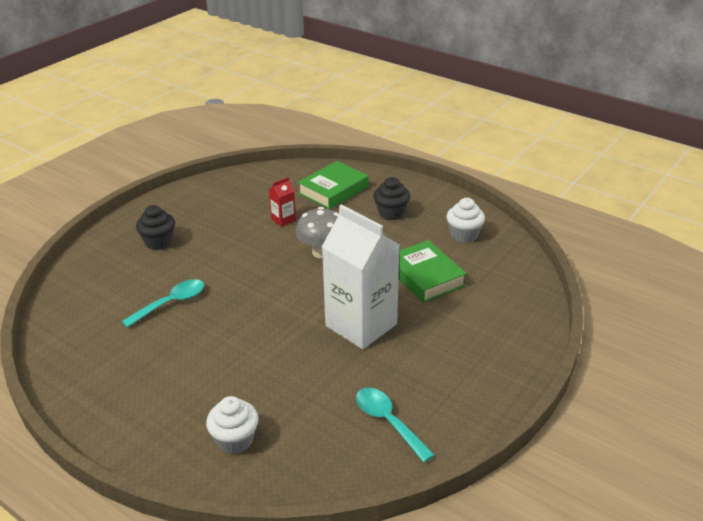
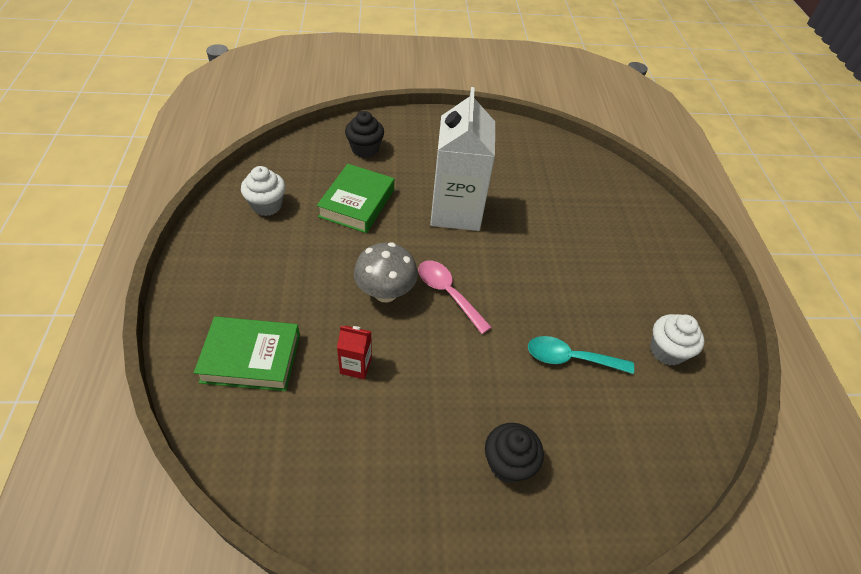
camera: 135 degrees left, 15 degrees up
(235, 440) = (623, 214): white cupcake -> white cupcake (666, 351)
(287, 278) = (448, 293): none -> pink spoon
(388, 422) = (525, 156): turquoise spoon -> none
(391, 213) = (266, 276): black cupcake -> black cupcake (365, 149)

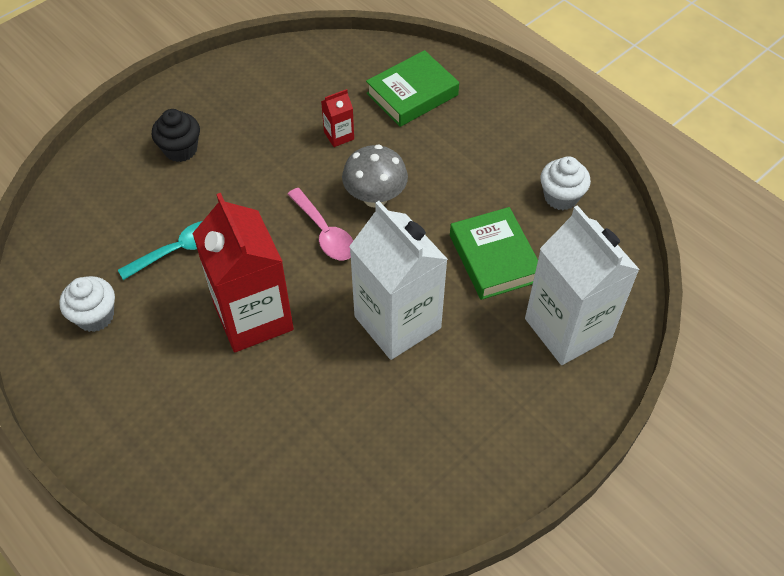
camera: 145 degrees right, 5 degrees up
(365, 149) = (568, 328): black cupcake -> white carton
(448, 293) = (325, 233): pink spoon -> pink spoon turned 45 degrees clockwise
(546, 273) = (253, 317): none -> red carton

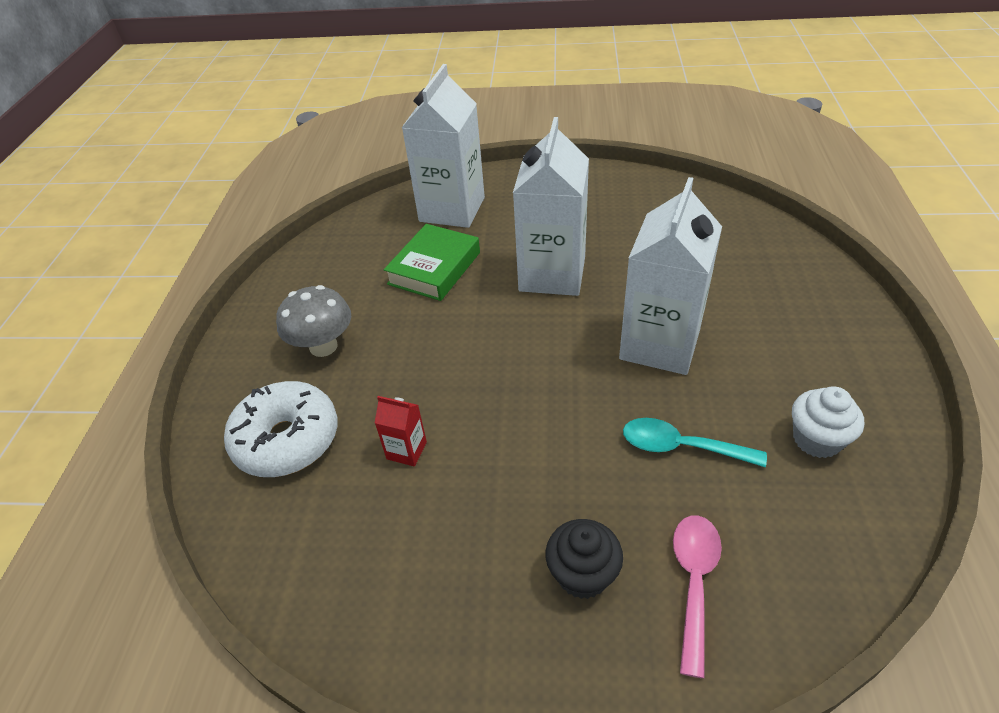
camera: 130 degrees left, 10 degrees down
(253, 317) = (660, 344): red carton -> white carton
(325, 233) = (530, 368): pink spoon -> pink spoon (693, 582)
(375, 197) = (454, 367): grey mushroom -> grey mushroom (323, 346)
(412, 94) = (287, 440): green book -> white donut
(561, 197) = (331, 273): white cupcake -> none

